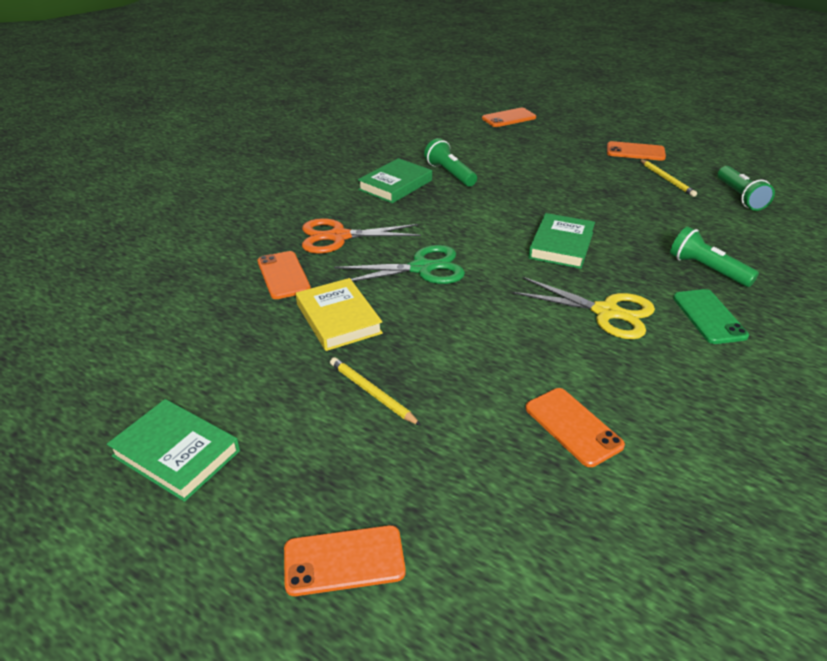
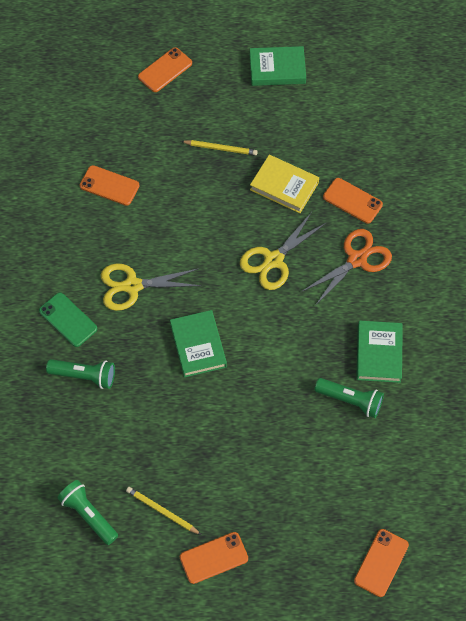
camera: 145 degrees right, 25 degrees up
(422, 268) = (273, 260): green scissors -> yellow scissors

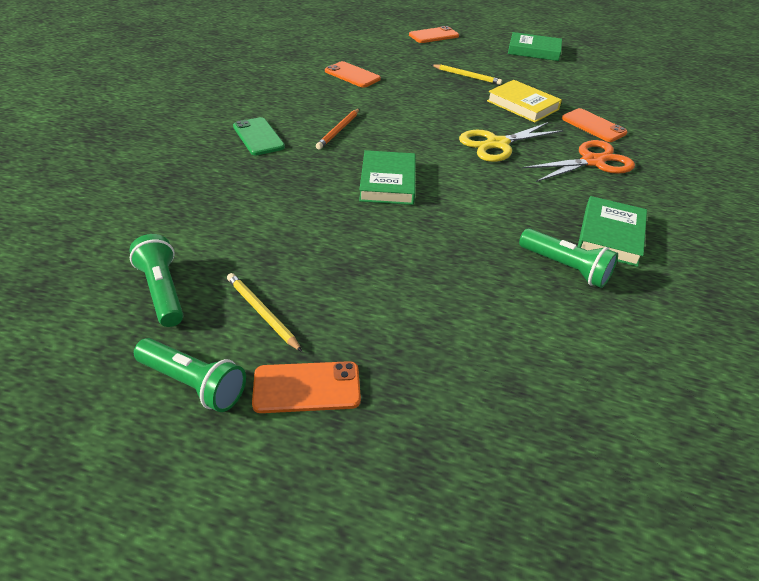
camera: 15 degrees right, 20 degrees down
(84, 376) = (247, 176): green flashlight -> green flashlight (194, 383)
(132, 286) = (338, 130): yellow scissors -> orange pencil
(381, 563) = (586, 476): orange phone -> none

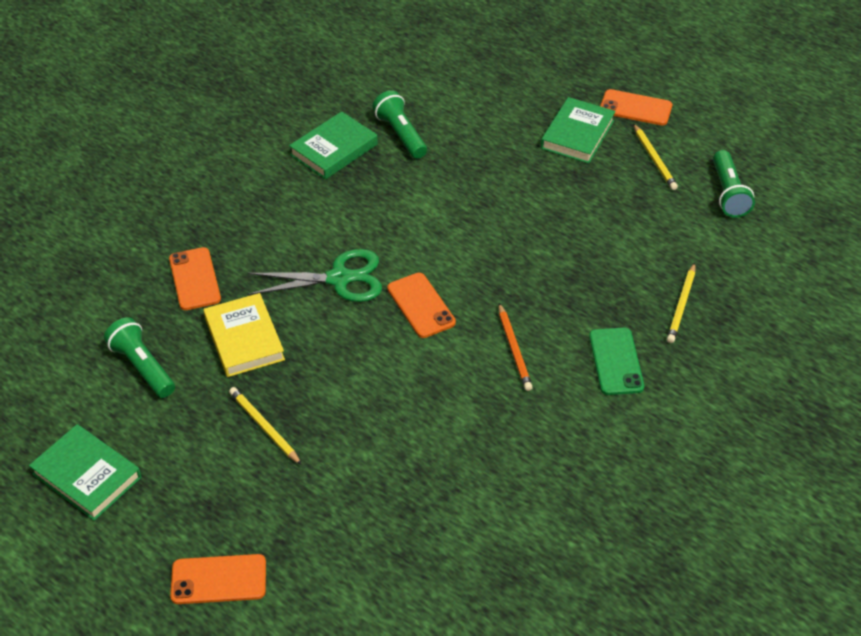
camera: 155 degrees left, 5 degrees up
(194, 383) = (706, 127): green flashlight -> green flashlight (142, 367)
(209, 179) = (681, 305): none -> yellow pencil
(338, 130) = (514, 349): orange pencil -> orange pencil turned 120 degrees clockwise
(352, 75) = (438, 475): orange phone -> orange phone (421, 305)
(387, 182) = (497, 255): green book -> green book (577, 134)
(497, 144) = (339, 278): yellow scissors -> green scissors
(592, 161) = (258, 228): orange scissors -> none

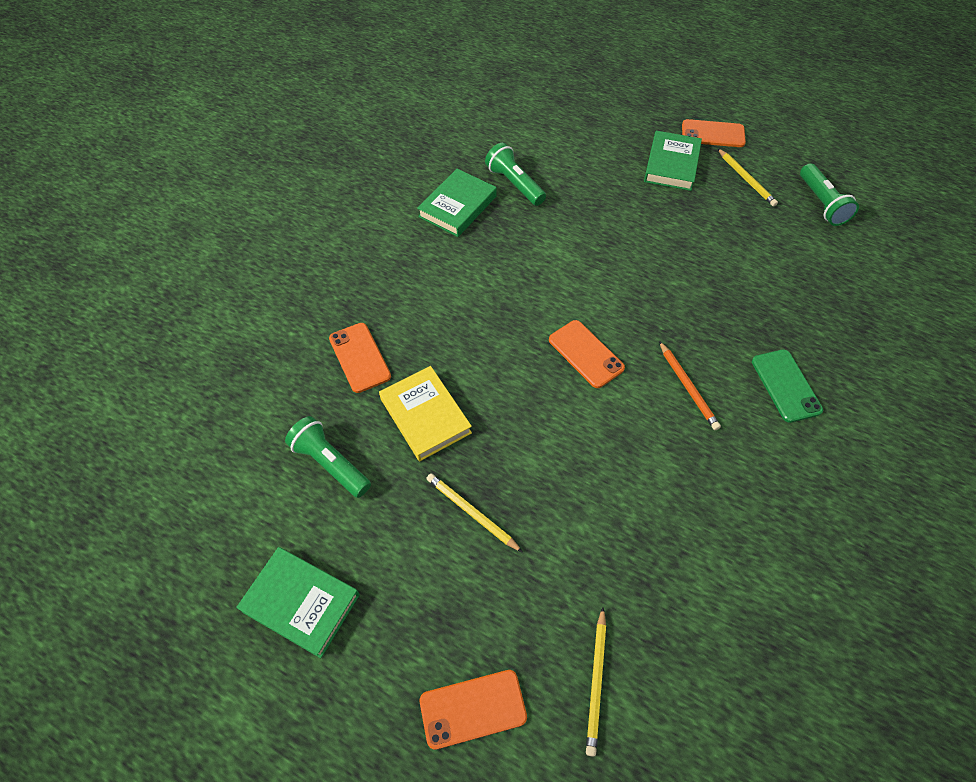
camera: 10 degrees left, 10 degrees up
(339, 278) = (500, 337): green scissors -> none
(681, 305) = (823, 318): yellow pencil -> yellow pencil (596, 681)

